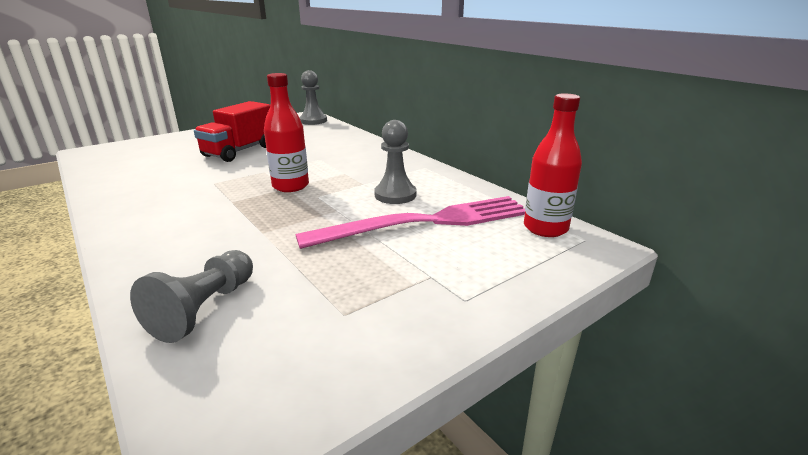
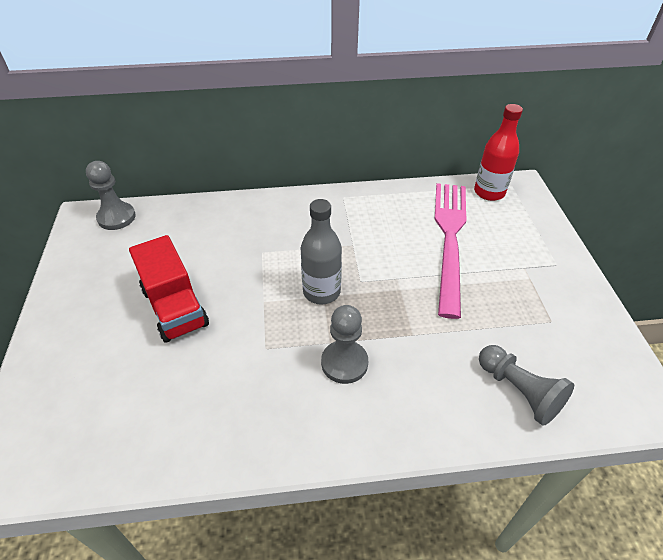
camera: 60 degrees left, 20 degrees up
(290, 186) = (321, 292): red bottle -> grey bottle
(395, 195) = (389, 235): grey pawn -> grey pawn (344, 363)

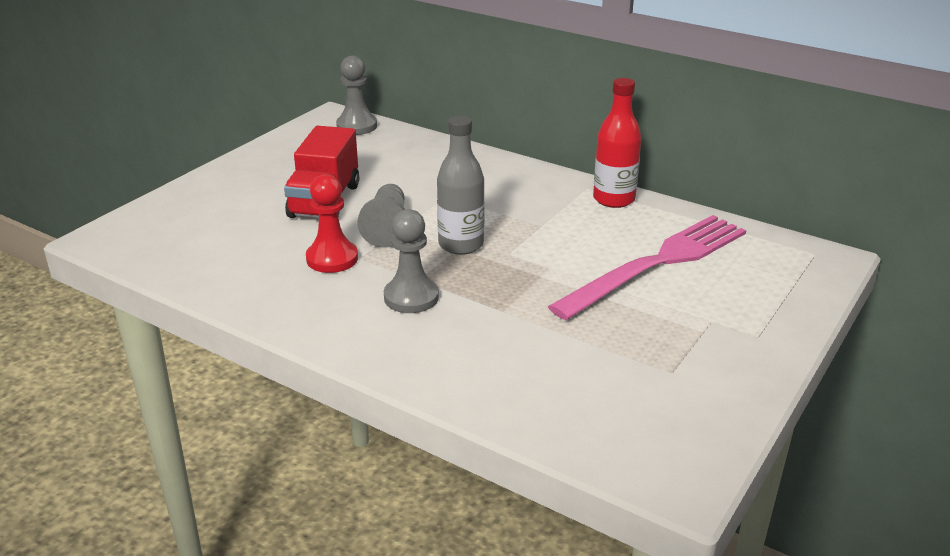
camera: 40 degrees right, 15 degrees down
(246, 363) = (332, 259): none -> red pawn
(489, 192) = (772, 248): red bottle -> red bottle (614, 199)
(519, 391) = (547, 396): grey pawn -> grey pawn (387, 228)

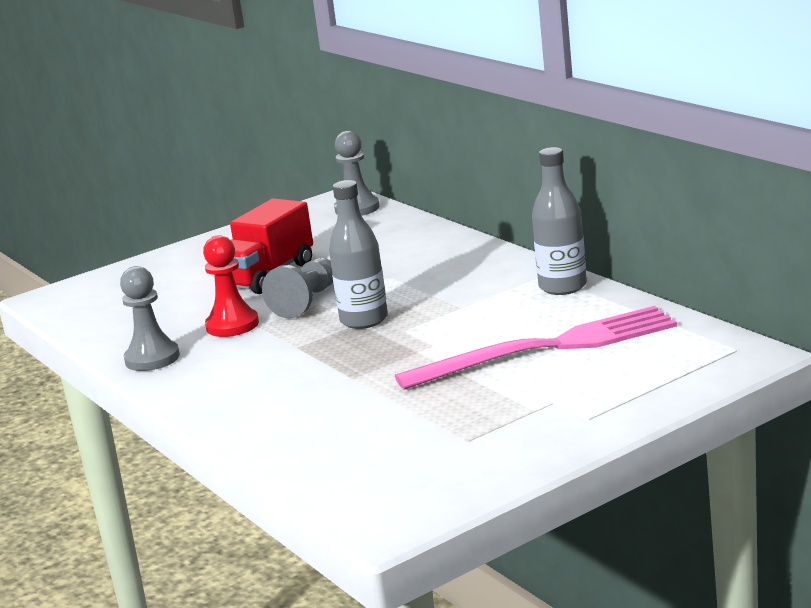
camera: 25 degrees right, 10 degrees down
(411, 297) = (276, 361): grey pawn -> grey pawn (152, 358)
(614, 199) = (562, 287): red bottle -> grey bottle

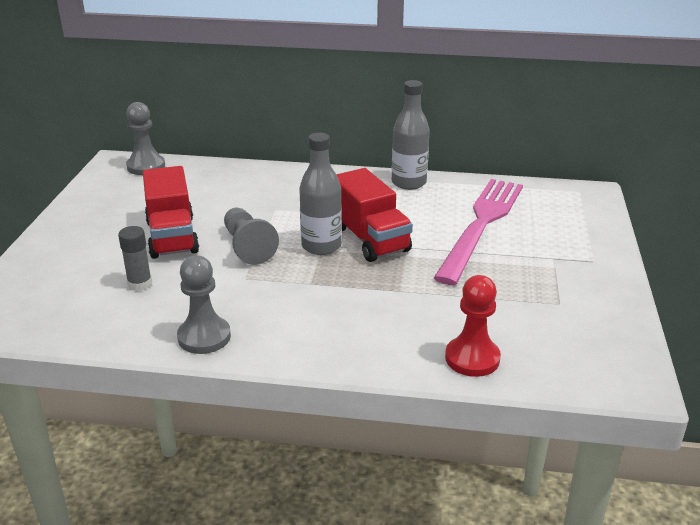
camera: 50 degrees left, 10 degrees up
(181, 305) = (140, 284): none -> grey glue stick
(232, 325) = (222, 285): red pawn -> red pawn (472, 358)
(416, 328) = (370, 239): none -> red truck

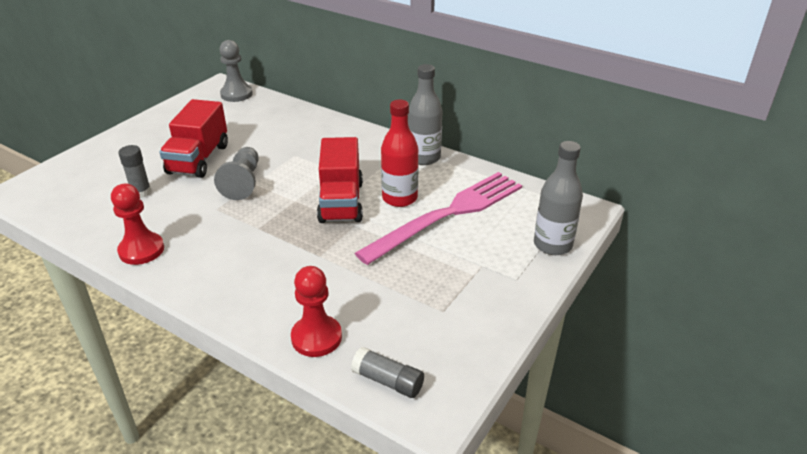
camera: 25 degrees right, 5 degrees up
(204, 337) = (141, 250): grey pawn -> red pawn
(321, 246) = (297, 197): grey bottle -> grey bottle (552, 245)
(423, 222) = (399, 198): none -> red bottle
(572, 372) = (388, 381): none -> grey glue stick

